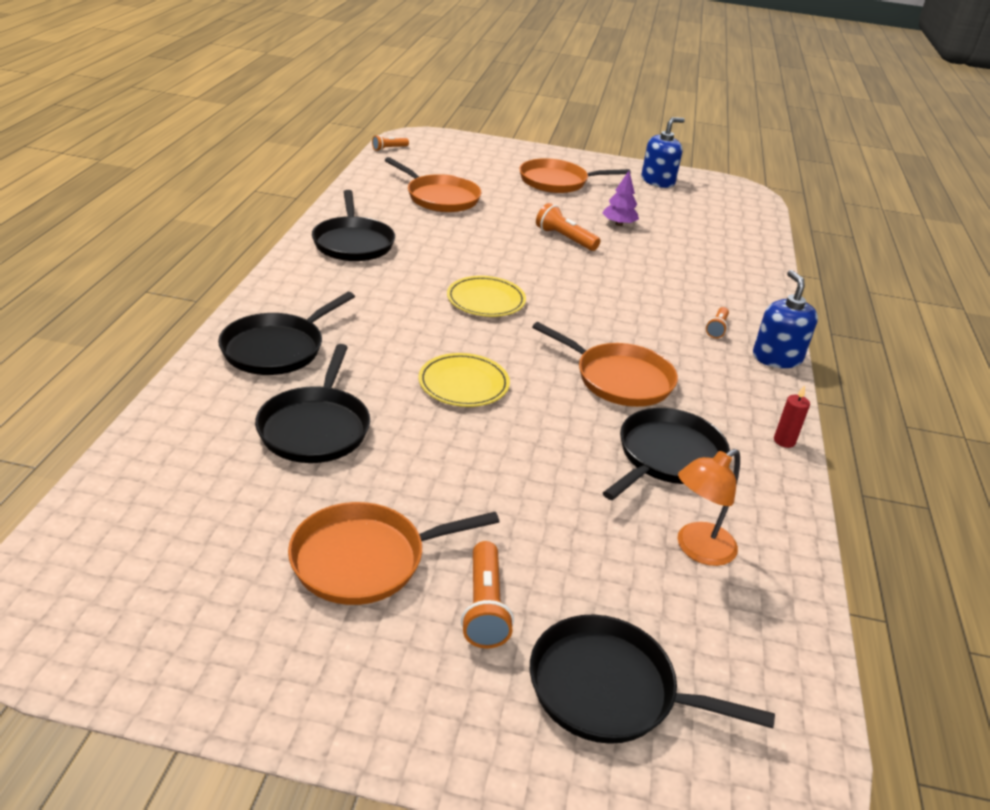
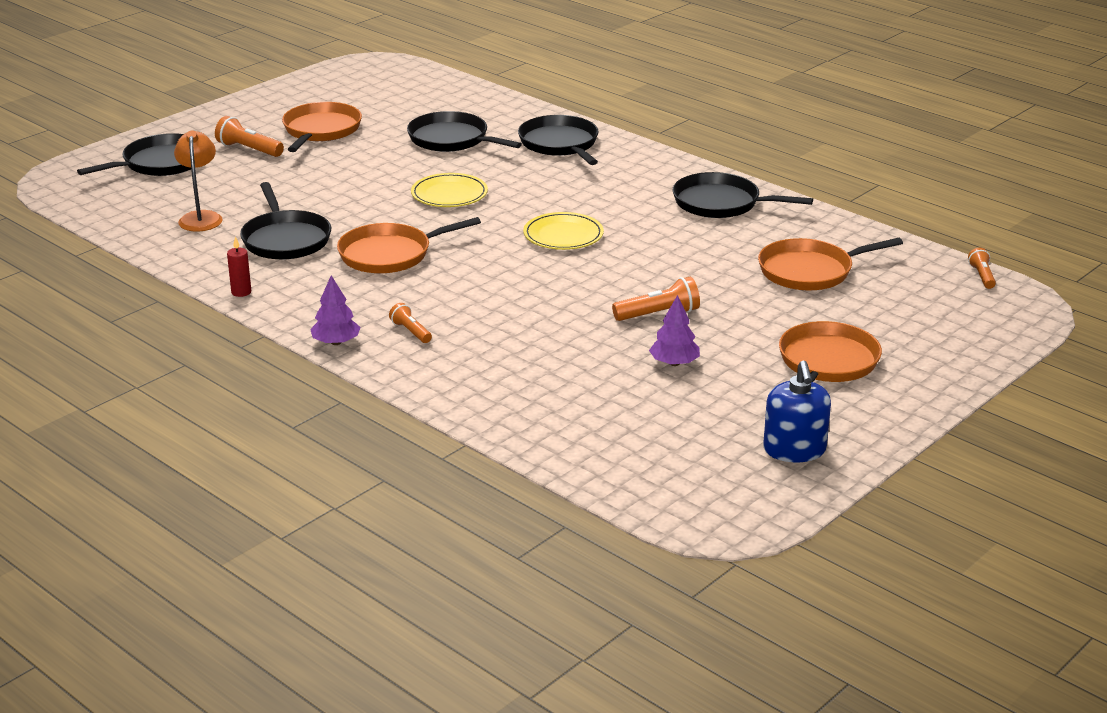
camera: 125 degrees right, 5 degrees down
(777, 357) = (336, 342): blue soap dispenser -> purple tree

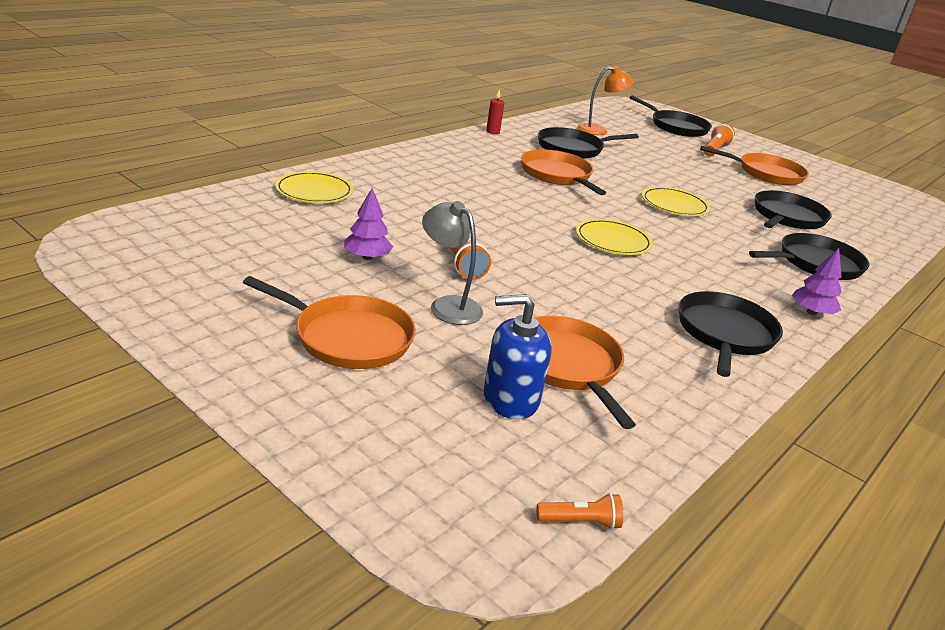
camera: 85 degrees right, 0 degrees up
(336, 342) = (421, 149): purple tree -> purple tree (811, 312)
(411, 332) = (435, 170): orange flashlight -> none
(521, 406) = (314, 191): none -> yellow plate
(745, 320) = (448, 305): none -> grey lamp
(794, 450) = (187, 290): blue soap dispenser -> blue soap dispenser (510, 399)

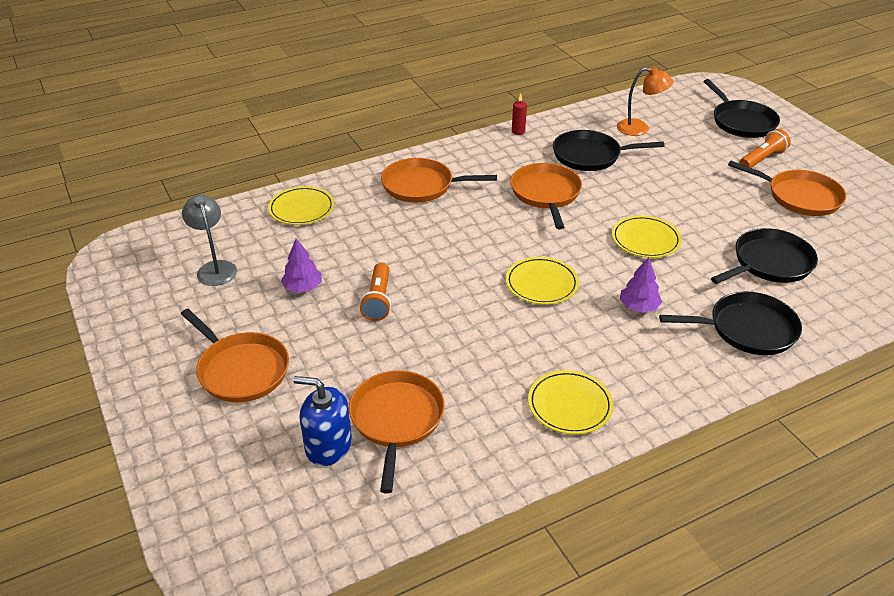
camera: 25 degrees right, 10 degrees up
(431, 171) = (421, 186): none -> orange pan
(448, 305) = (338, 346): grey lamp -> grey lamp (215, 268)
(580, 522) = (307, 561): orange flashlight -> none
(724, 334) = (569, 405): black pan -> yellow plate
(811, 312) = (685, 391): purple tree -> purple tree (638, 307)

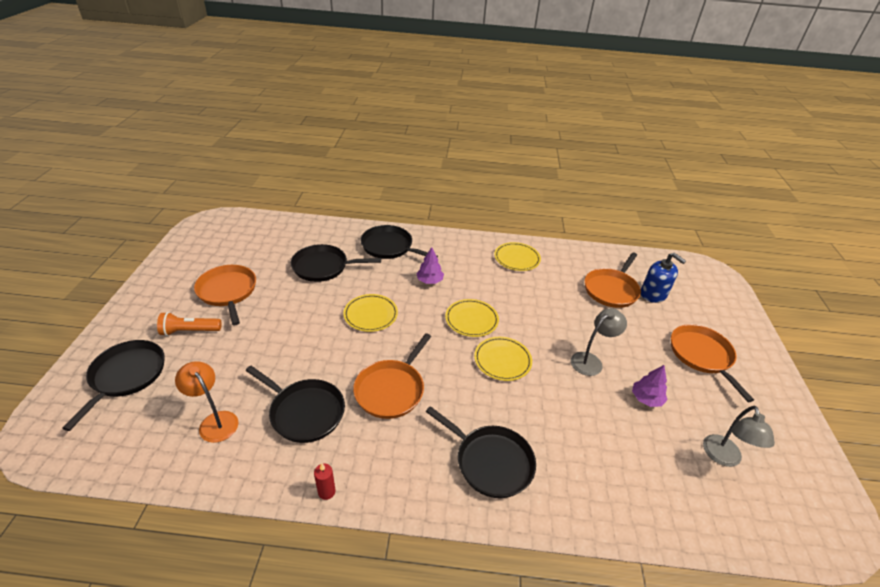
camera: 150 degrees left, 0 degrees up
(301, 209) = (626, 496): yellow plate -> yellow plate (502, 360)
(378, 300) = (591, 361): orange flashlight -> grey lamp
(421, 186) = (491, 462): orange pan -> black pan

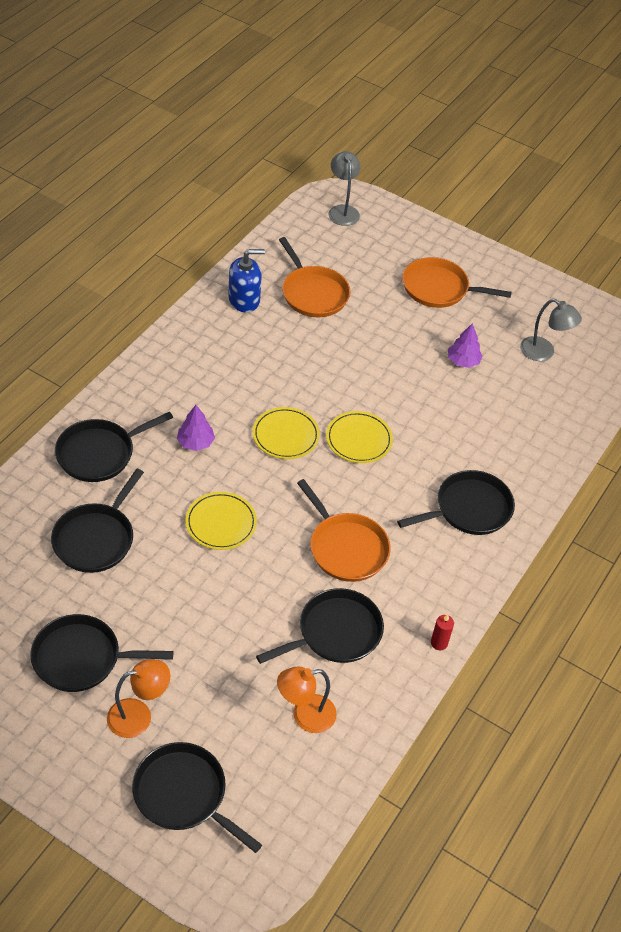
camera: 65 degrees left, 10 degrees up
(189, 331) = (138, 715): orange flashlight -> orange lamp
(228, 291) = (81, 658): orange pan -> black pan
(517, 258) = (208, 342): yellow plate -> none
(591, 361) = (398, 372): grey lamp -> grey lamp (342, 210)
(653, 294) = (341, 265): blue soap dispenser -> blue soap dispenser (244, 300)

